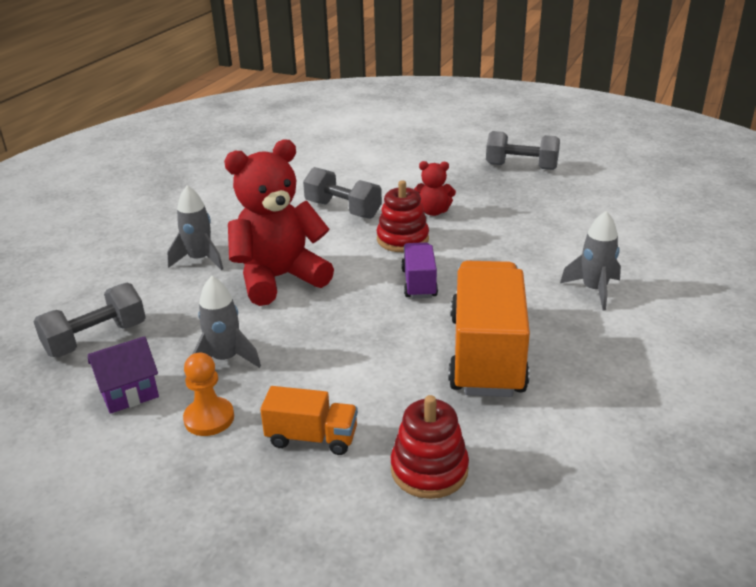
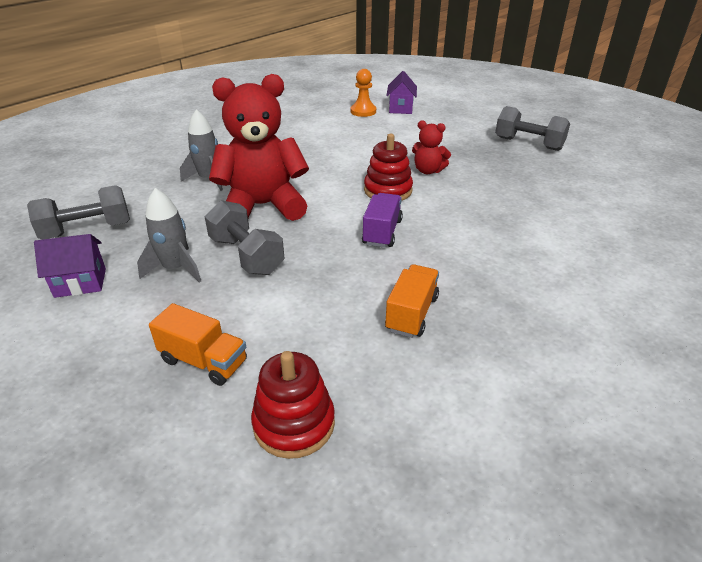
camera: 15 degrees right, 5 degrees up
(209, 418) = (128, 320): orange pawn -> orange pawn (363, 111)
(343, 210) = (350, 157): grey dumbbell -> grey dumbbell (246, 255)
(369, 146) = (400, 108): none -> purple house
(486, 354) = (411, 313): orange truck -> orange truck, size x0.50
(594, 290) = (550, 270): grey rocket -> none

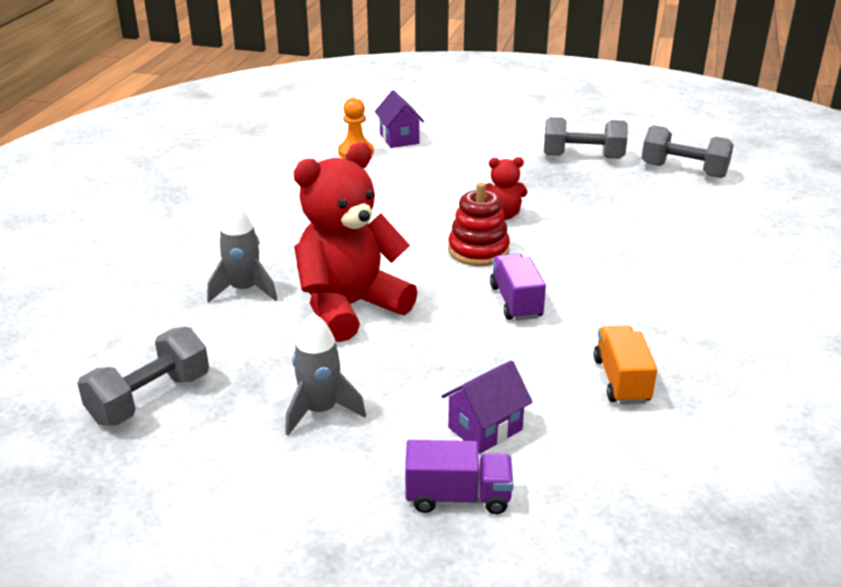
camera: 25 degrees left, 5 degrees down
(80, 283) = (217, 463): purple house -> purple house (485, 429)
(204, 361) = (458, 497): orange truck -> purple truck
(246, 255) = (389, 371): grey dumbbell -> grey dumbbell (683, 170)
(294, 423) = (605, 521): red stacking toy -> none

